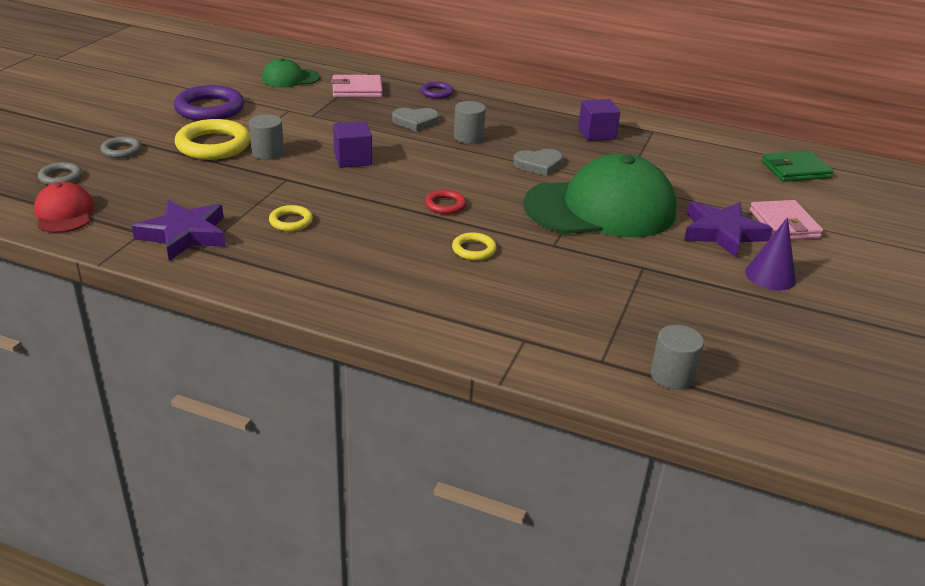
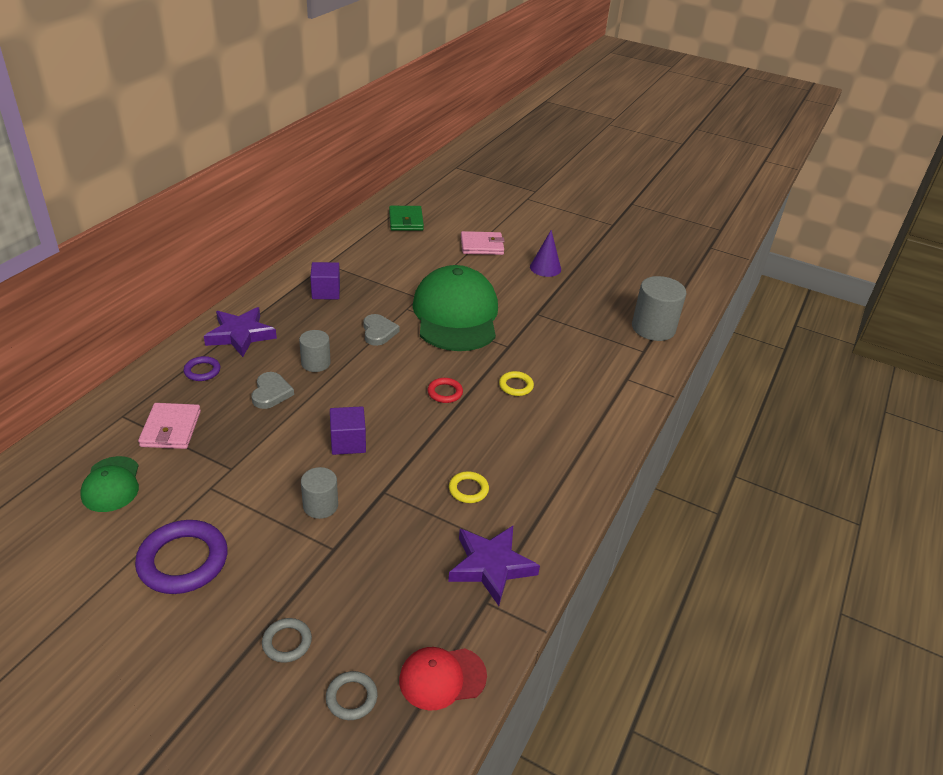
camera: 85 degrees left, 5 degrees up
(213, 145) = (292, 552): yellow ring -> none
(672, 375) = (653, 328): grey cylinder -> grey cylinder, size x1.69
(722, 233) = (493, 272): purple star -> purple star (240, 335)

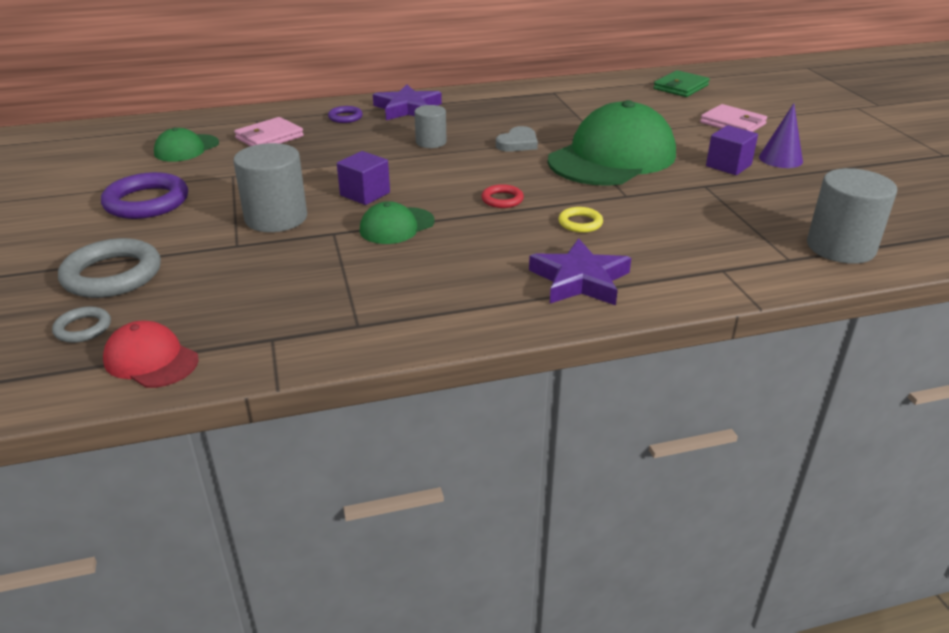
camera: 50 degrees right, 5 degrees down
(271, 393) = (366, 145): grey heart -> none
(287, 642) = (112, 275): grey ring -> grey ring, size x1.94
(320, 505) = (276, 218): grey cylinder -> grey cylinder, size x1.69
(326, 292) = (520, 107): purple cube -> purple cube (728, 165)
(415, 458) = (397, 226): none -> green cap
(468, 489) = (400, 265): yellow ring -> none
(491, 566) = (320, 321): purple star -> purple star (579, 280)

